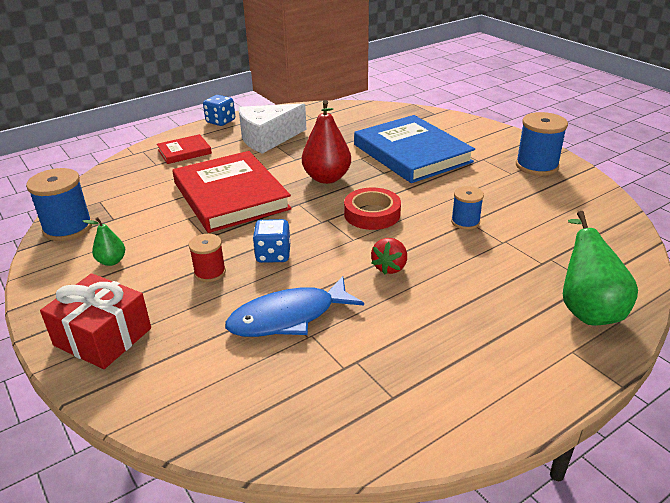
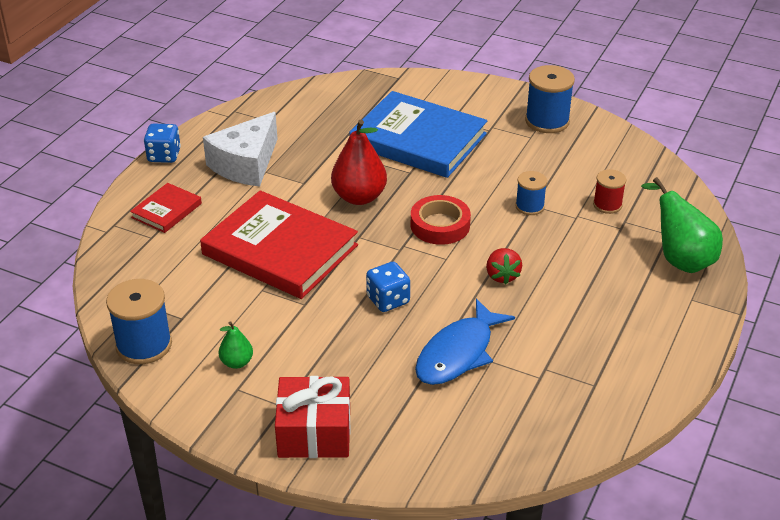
camera: 30 degrees left, 5 degrees up
(210, 272) = (346, 338): red spool -> red spool (607, 205)

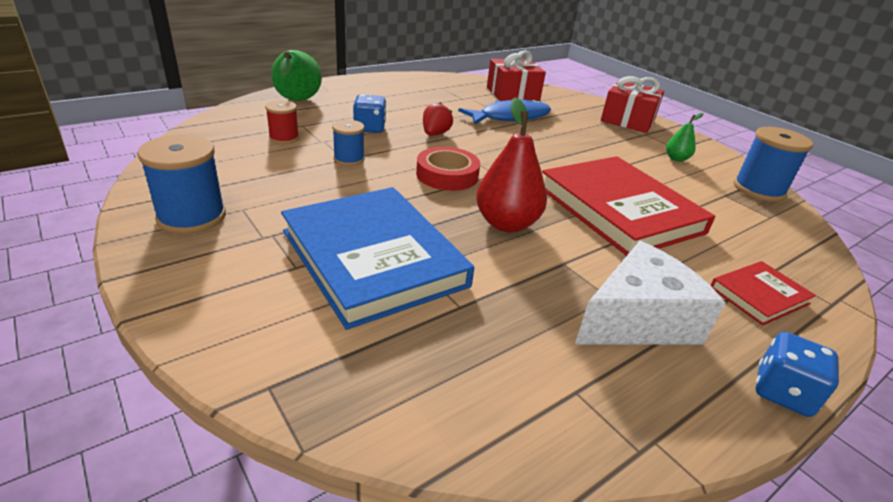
camera: 155 degrees left, 5 degrees down
(388, 300) = (538, 150): blue dice -> blue dice (369, 128)
(499, 422) = (512, 94): none -> red gift

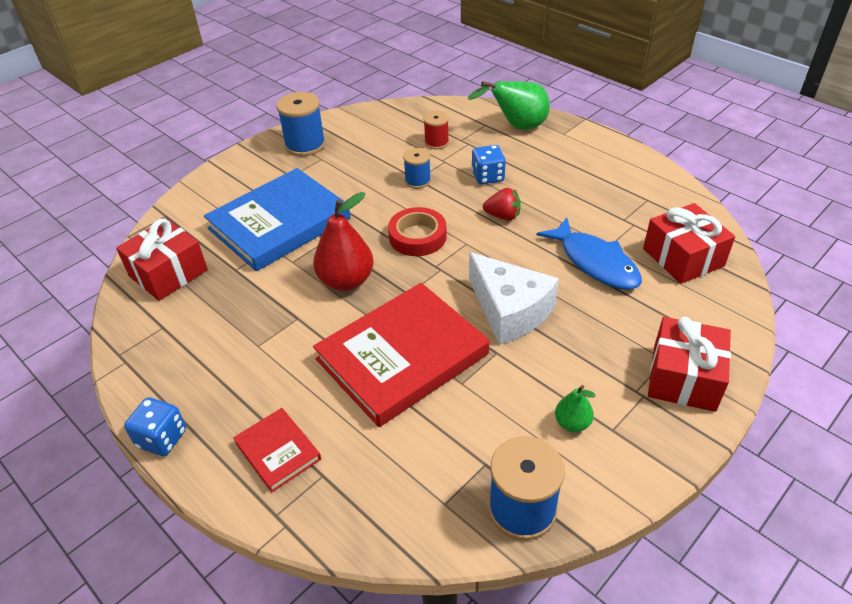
camera: 85 degrees right, 10 degrees up
(446, 383) = (168, 273): none -> red gift
(638, 319) = (233, 360): white cheese -> white cheese (509, 311)

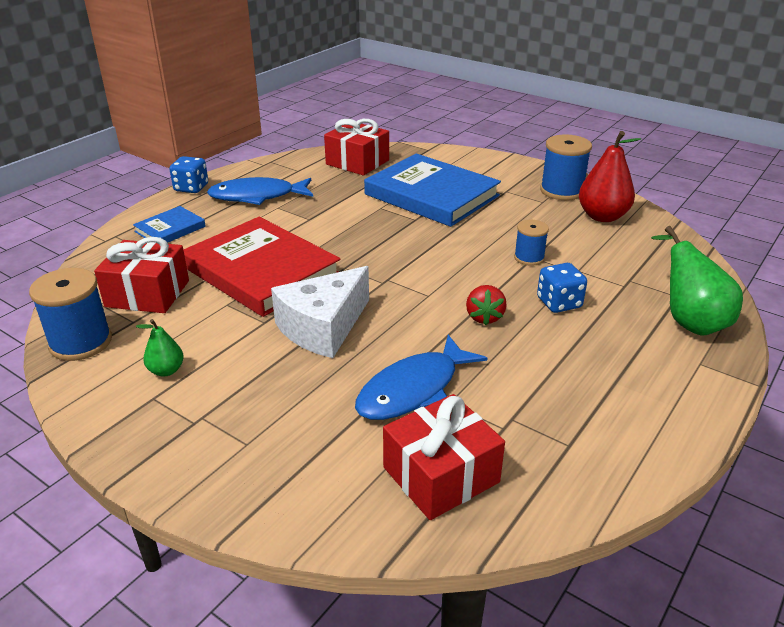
camera: 80 degrees right, 10 degrees down
(220, 365) = (257, 196): none -> blue fish
(278, 451) = (170, 229): red book -> blue book
(346, 281) = (358, 235): red pear -> red pear (602, 216)
(417, 237) = (431, 265): red tape -> none
(436, 142) = (612, 264): red spool -> none
(683, 378) = (216, 457): red gift -> red gift (147, 293)

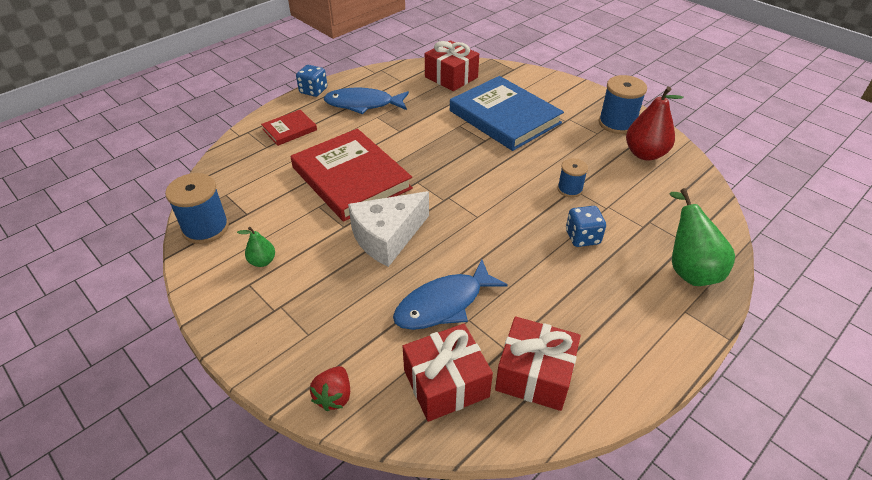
camera: 10 degrees right, 10 degrees up
(147, 293) = (262, 189): red gift -> red gift (534, 374)
(170, 229) = (289, 130): blue book -> red book
(484, 317) = (517, 243): red strawberry -> red strawberry (334, 396)

